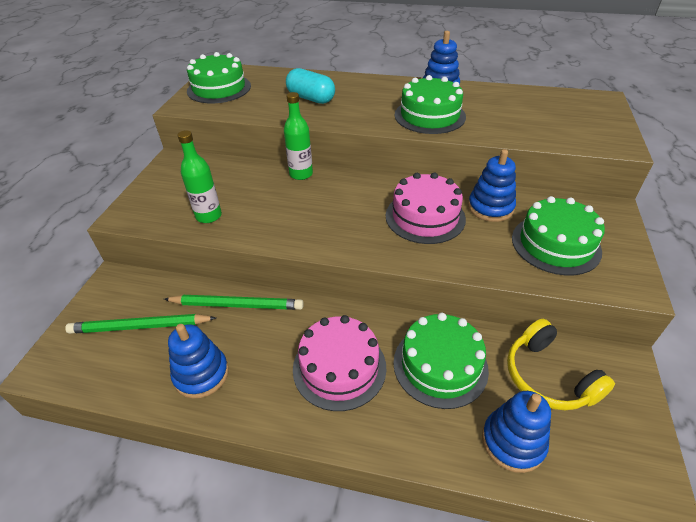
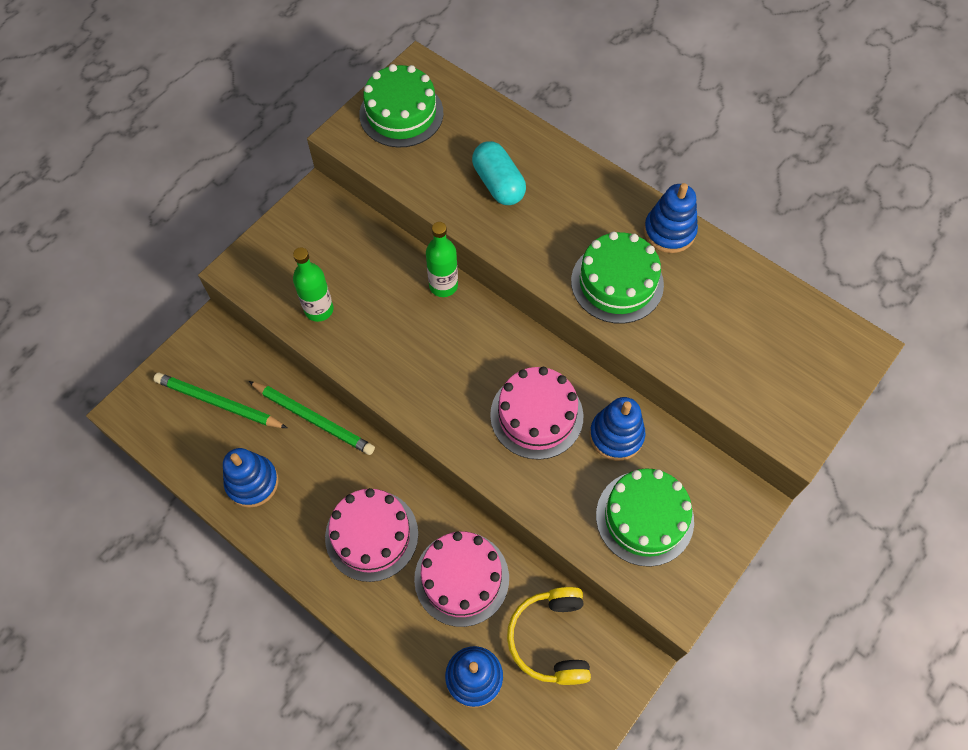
camera: 25 degrees right, 20 degrees up
(440, 365) = (461, 578): green cake -> pink cake

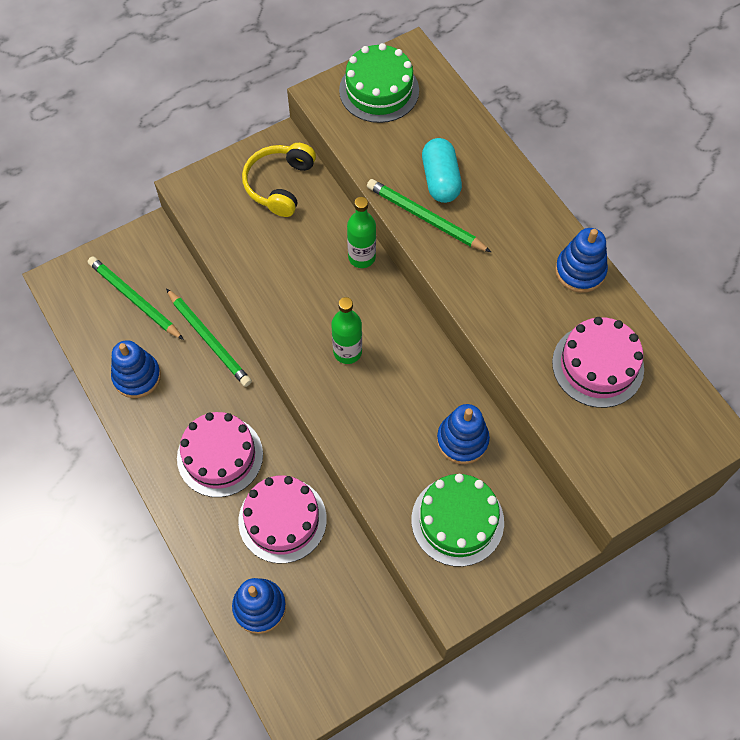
camera: 20 degrees right, 0 degrees up
(319, 309) = (244, 244): green bottle -> green bottle (347, 352)
(499, 226) = (425, 218): none -> green pencil
(536, 415) = (398, 399): pink cake -> pink cake (597, 365)
(550, 639) = (338, 599): yellow headphones -> yellow headphones (279, 184)
(617, 282) = (511, 302): green cake -> none

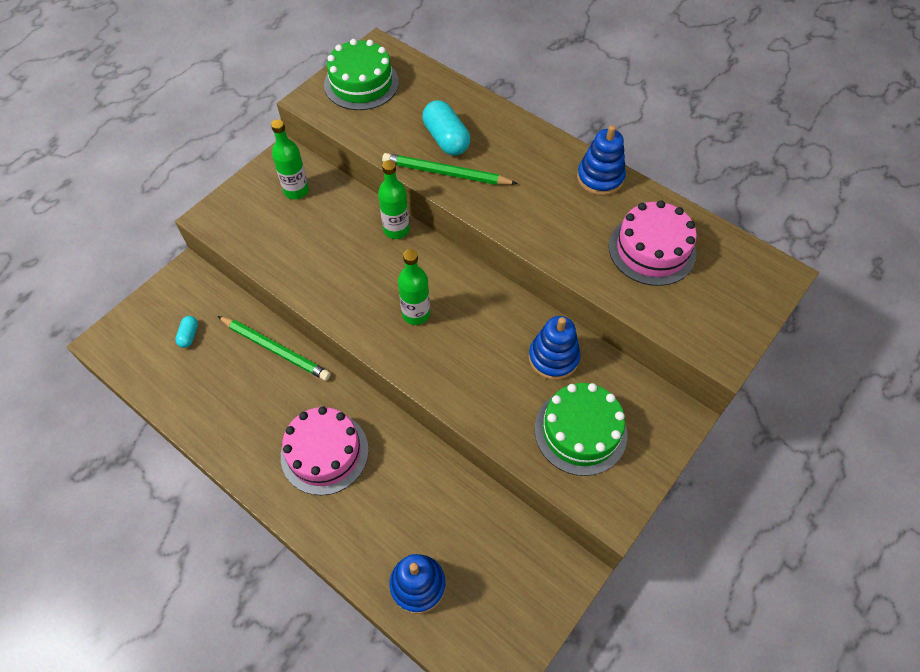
camera: 20 degrees left, 5 degrees down
(134, 299) = (189, 335): green pencil -> turquoise capsule
(137, 376) = (215, 405): blue stacking toy -> none
(279, 184) = (296, 191): yellow headphones -> green bottle
(282, 520) = (408, 492): pink cake -> none

